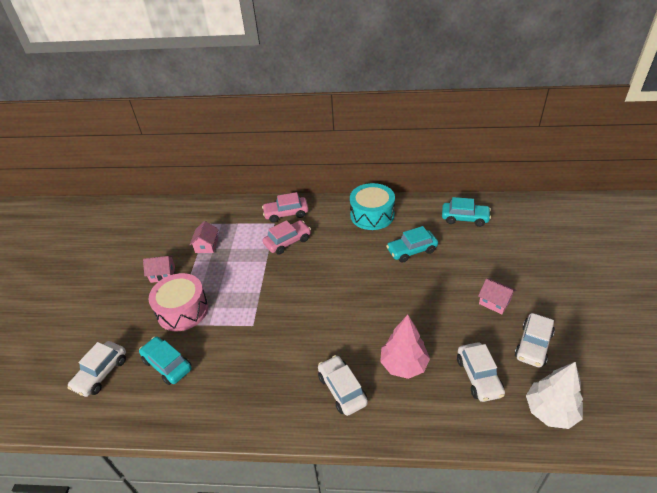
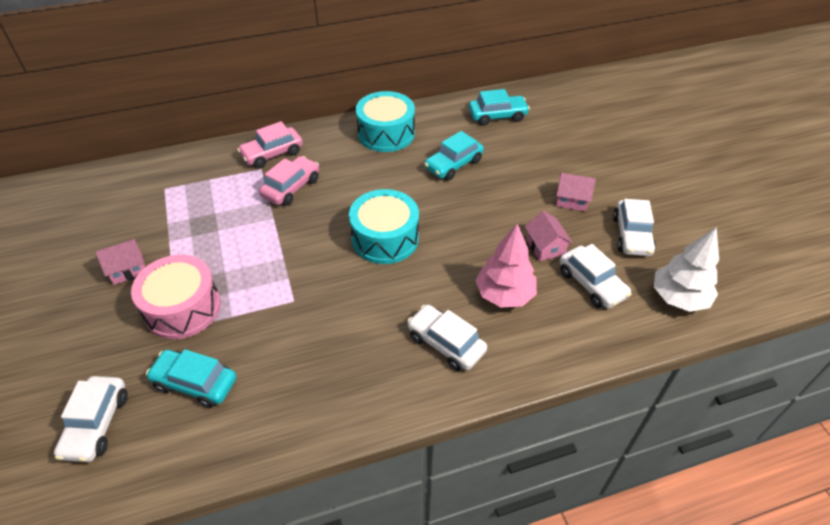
camera: 25 degrees left, 5 degrees up
(207, 245) = (177, 217): pink house -> pink house (545, 247)
(335, 296) = (385, 238): none -> turquoise drum

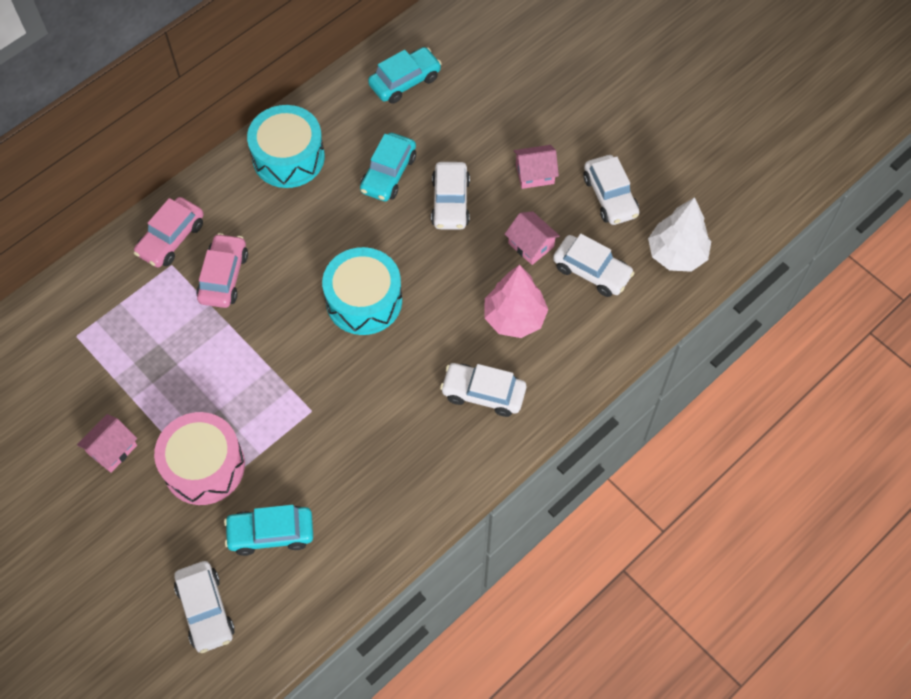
camera: 25 degrees left, 15 degrees up
(492, 197) = (450, 202): none -> white car

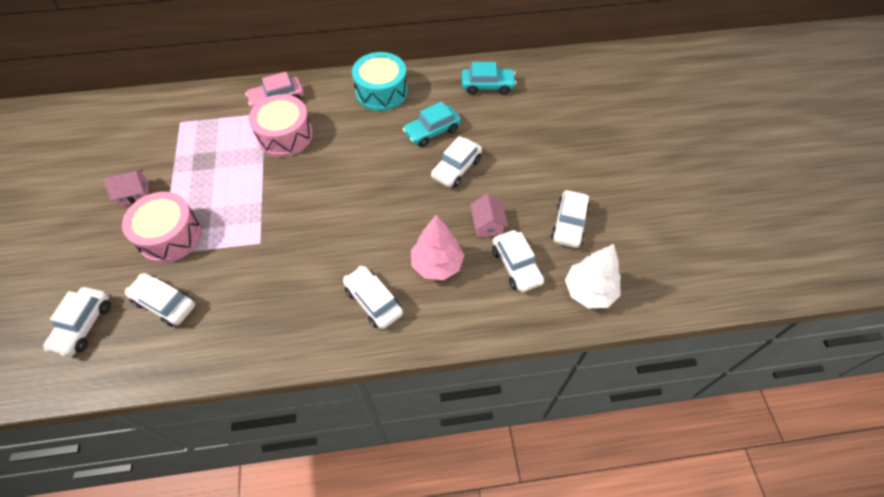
camera: 35 degrees right, 5 degrees down
(224, 277) = (285, 135): pink car -> pink drum
(271, 533) = (165, 303): turquoise car -> white car
(364, 300) = (351, 196): turquoise drum -> none
(534, 174) = (527, 181): pink house -> none

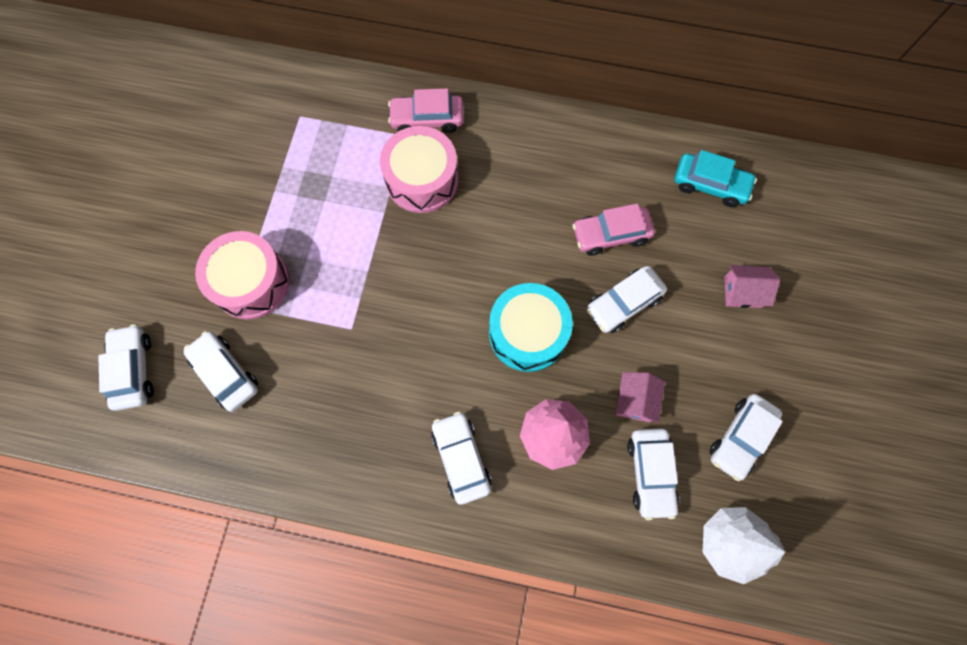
camera: 20 degrees right, 15 degrees up
(83, 325) = (133, 370): white car -> white car turned 135 degrees clockwise
(134, 194) = (224, 208): pink house -> pink house (742, 292)
(381, 92) = (564, 149): turquoise drum -> turquoise drum (527, 333)
(432, 131) = (610, 234): turquoise car -> pink car

